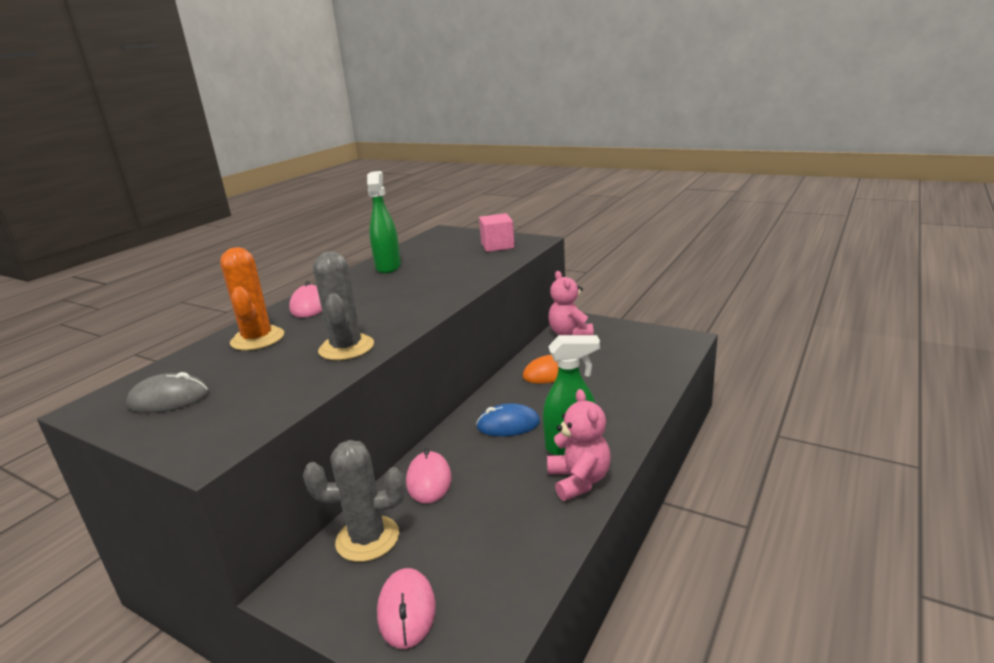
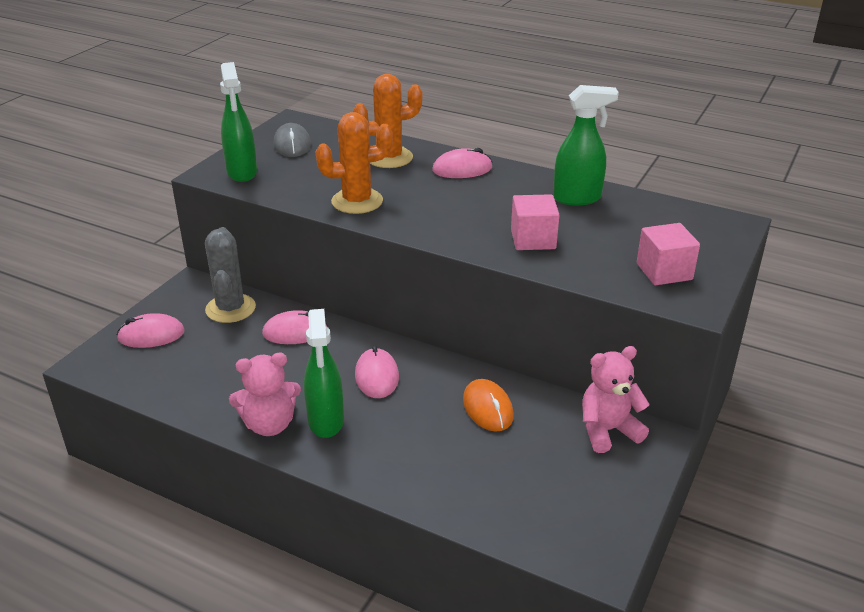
camera: 85 degrees right, 10 degrees up
(224, 426) = (242, 173): none -> green spray bottle
(346, 348) = (357, 201): grey cactus -> orange cactus
(446, 278) = (533, 239): none -> pink cube
(508, 425) = (377, 376): blue mouse -> pink mouse

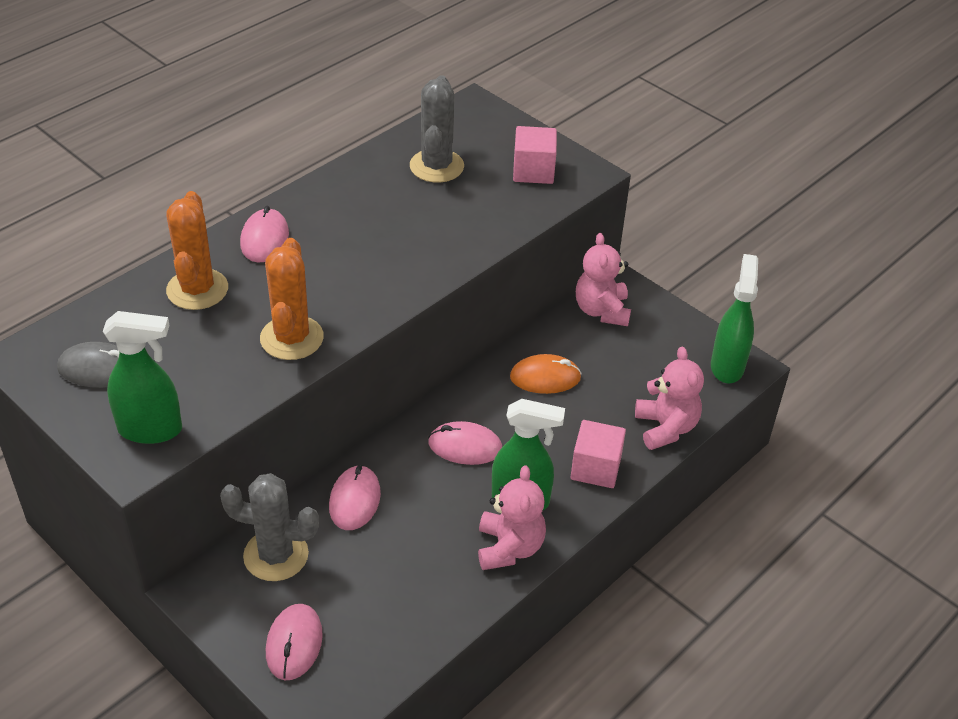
camera: 75 degrees left, 10 degrees up
(463, 507) = (665, 428): none -> pink teddy bear
(533, 239) = (441, 230): pink cube -> pink cube (595, 468)
(577, 198) = (378, 178): green spray bottle -> green spray bottle (727, 366)
(621, 221) = (436, 166): none -> grey cactus

